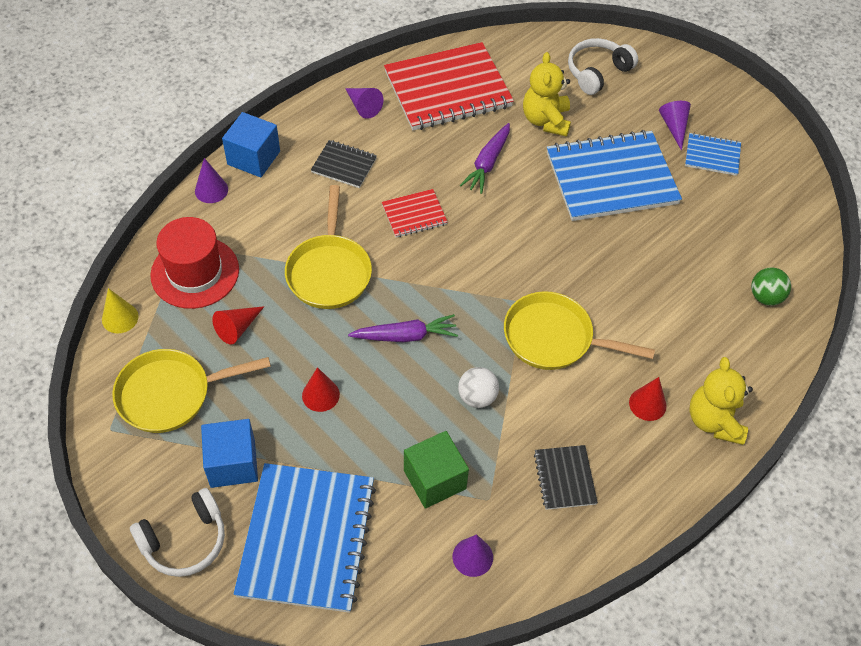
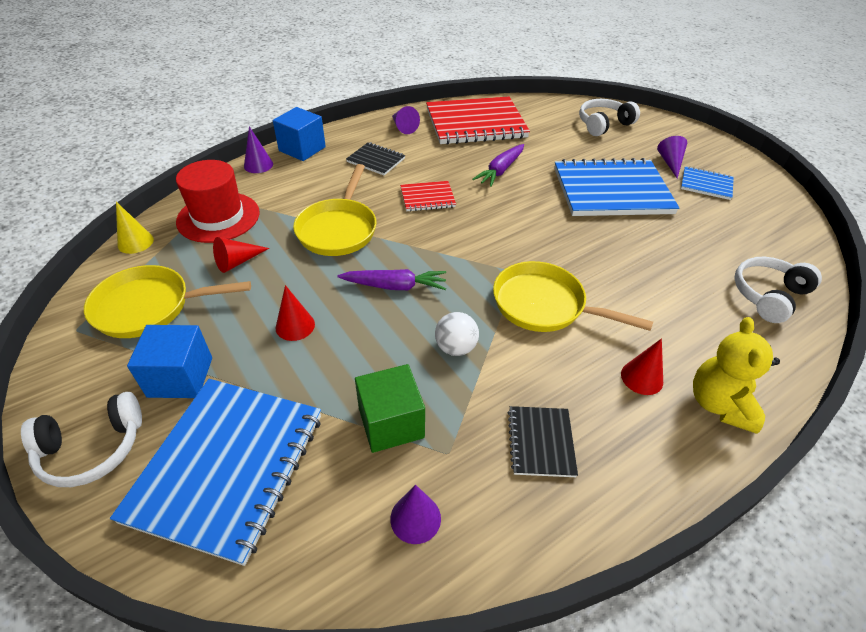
camera: 10 degrees right, 10 degrees down
(546, 120) = (556, 149): yellow teddy bear -> none
(765, 297) = (768, 295): green ball -> white headphones

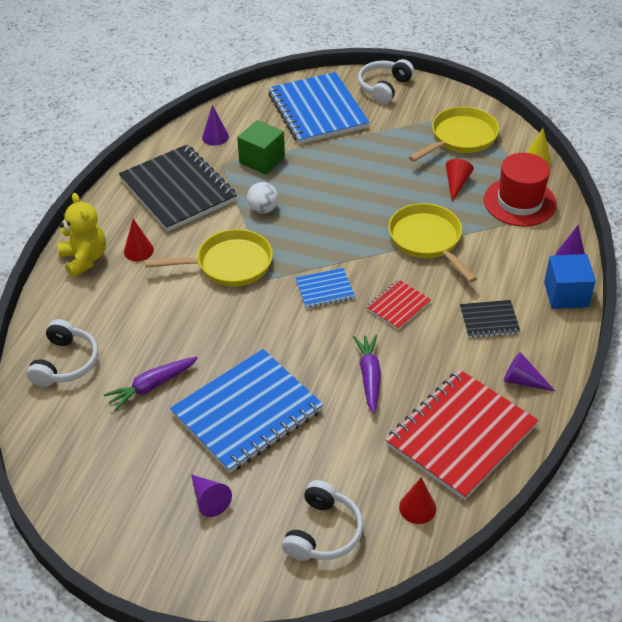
camera: 145 degrees right, 0 degrees up
(180, 377) = (390, 123): blue cube -> none
(295, 326) = (368, 172): red cone -> red cone (417, 508)
(395, 286) = (338, 224): purple carrot -> purple carrot (151, 386)
(540, 442) = (178, 190): black notebook -> black notebook, size x2.11
(706, 184) = (156, 483): blue notebook -> blue notebook (325, 290)

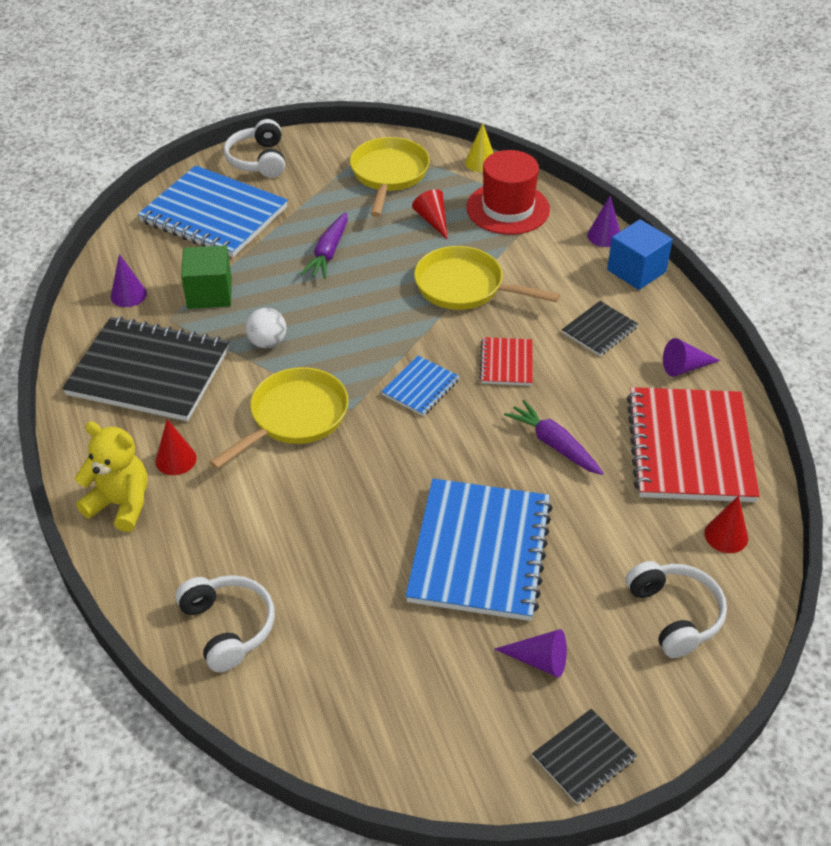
camera: 40 degrees left, 0 degrees up
(151, 386) = (353, 590): purple carrot -> purple carrot (328, 253)
(170, 573) = (584, 758): none -> black notebook

